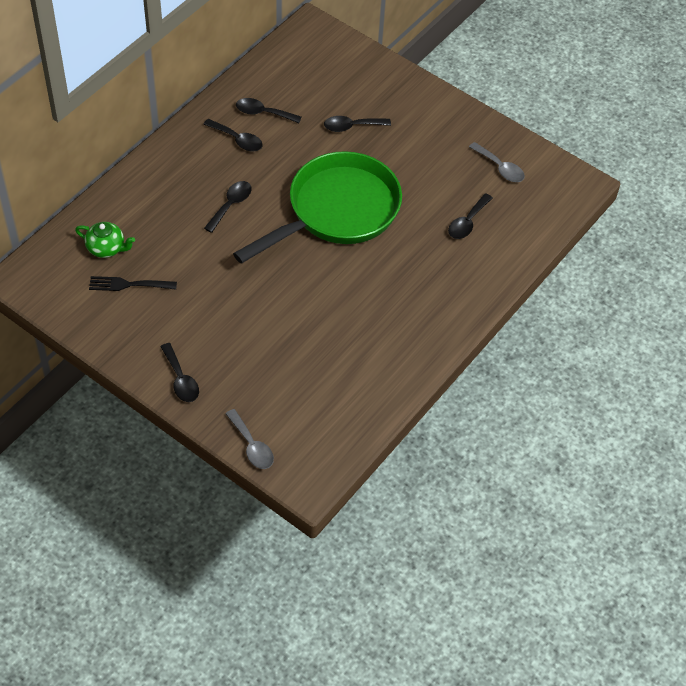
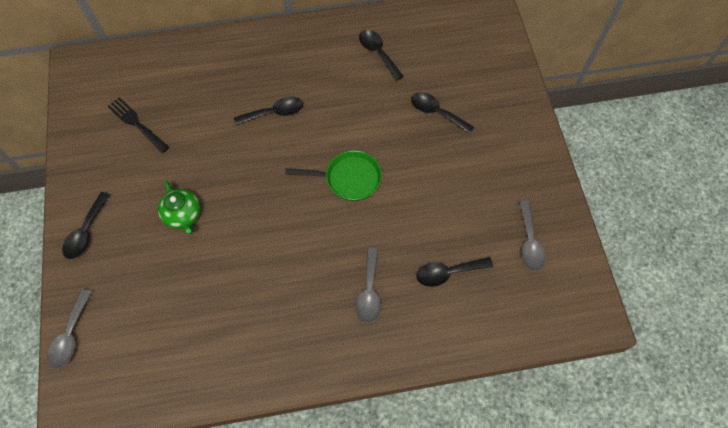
camera: 45 degrees right, 10 degrees up
(107, 248) = (153, 83): green teapot -> green teapot (183, 215)
(237, 140) = (335, 62): black spoon -> none
(336, 211) = (348, 178): green pan -> green pan, size x0.47
(429, 270) = (369, 292): none -> grey spoon

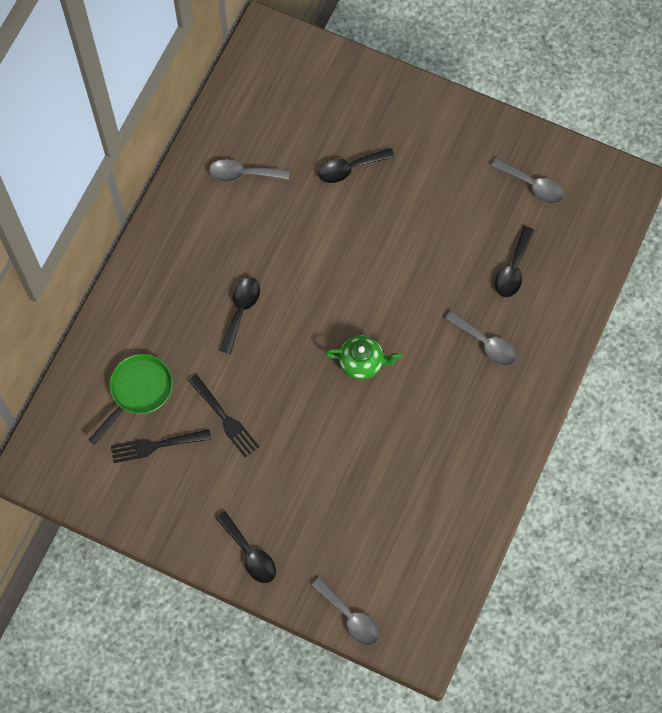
camera: 55 degrees left, 5 degrees up
(183, 215) = (296, 457): green teapot -> green teapot (362, 362)
(184, 152) = (225, 418): none -> black fork
(348, 178) = (363, 290): green pan -> green pan (138, 391)
(378, 53) = (243, 174): black spoon -> grey spoon

